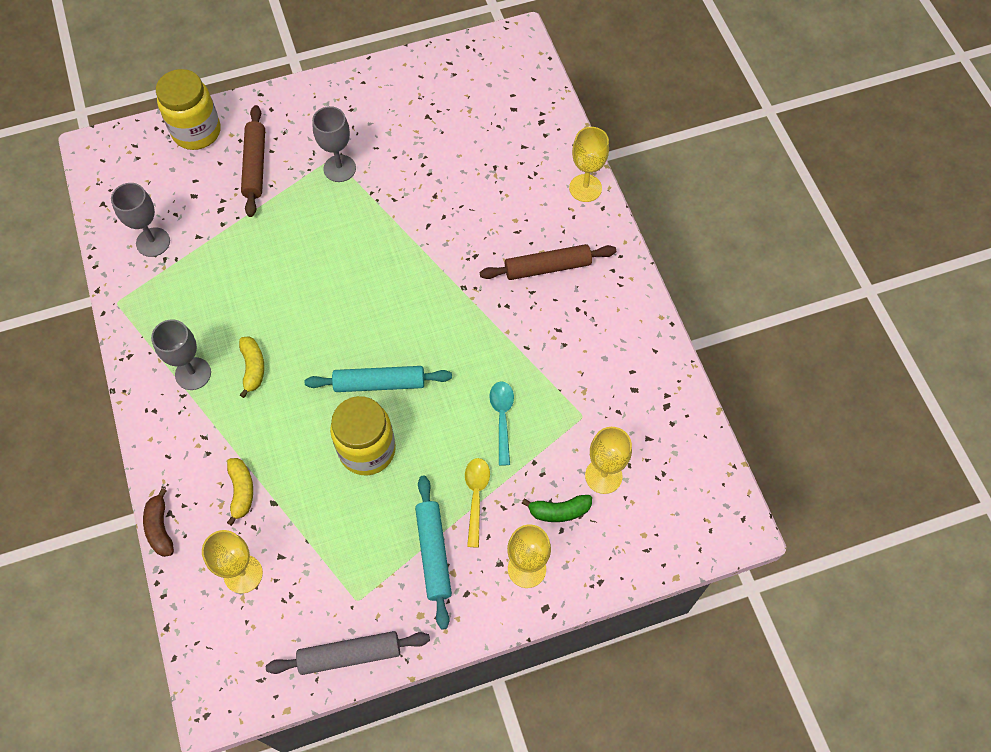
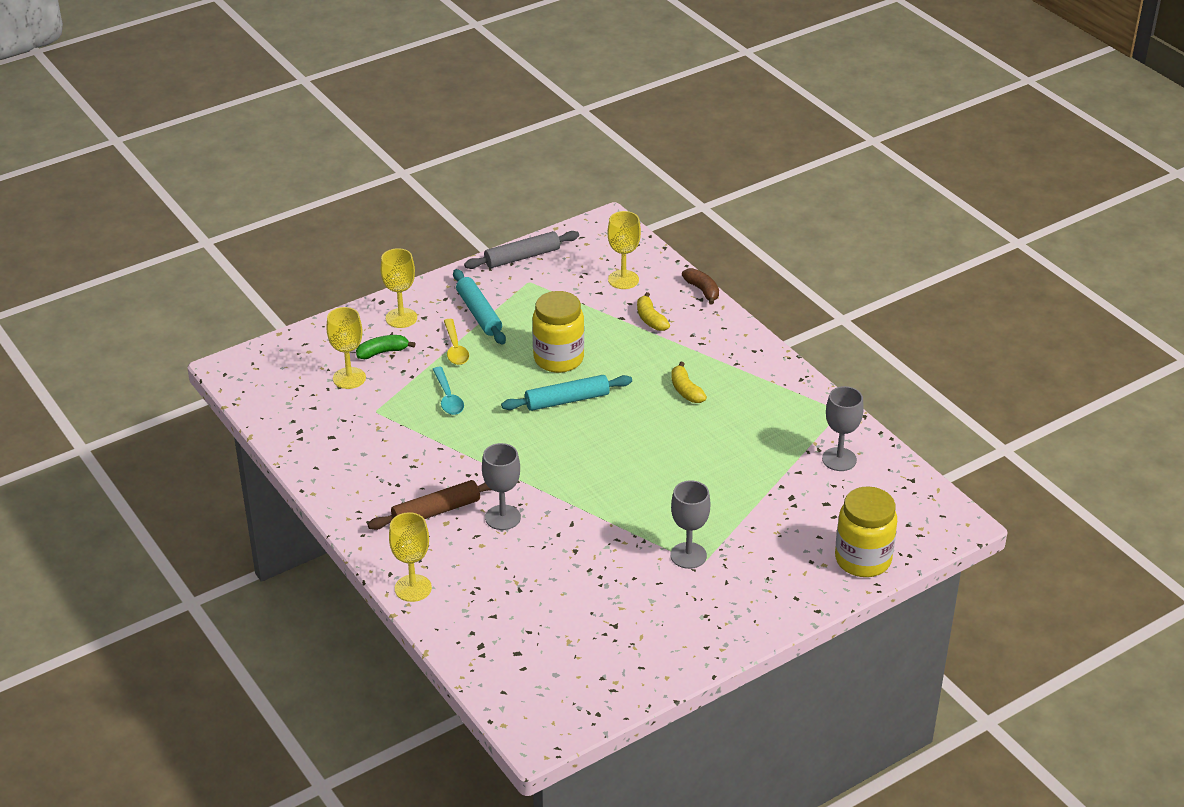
camera: 165 degrees right, 25 degrees down
(193, 373) = (736, 378): grey goblet -> grey goblet (503, 517)
(255, 165) = (779, 541): brown rolling pin -> none

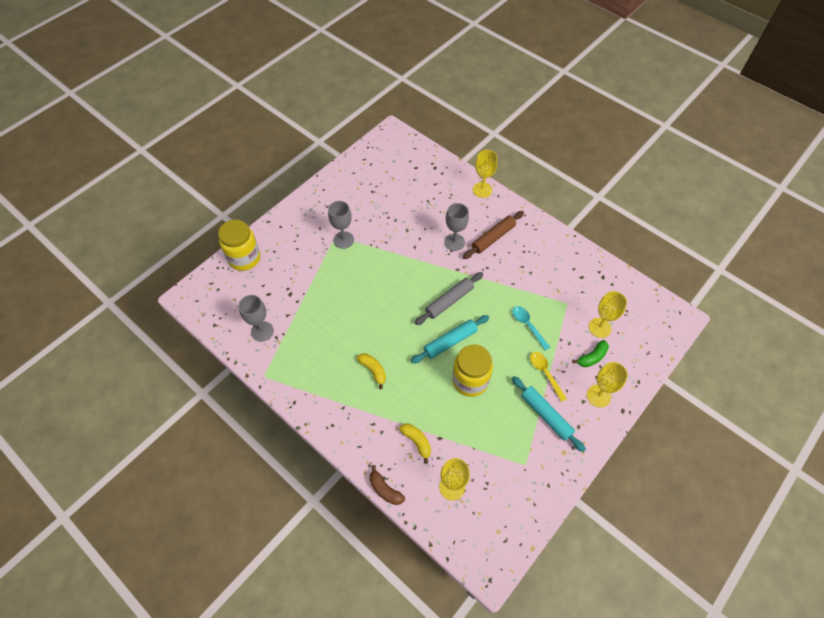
camera: 165 degrees right, 20 degrees up
(522, 257) = (543, 496): grey rolling pin -> grey rolling pin (449, 301)

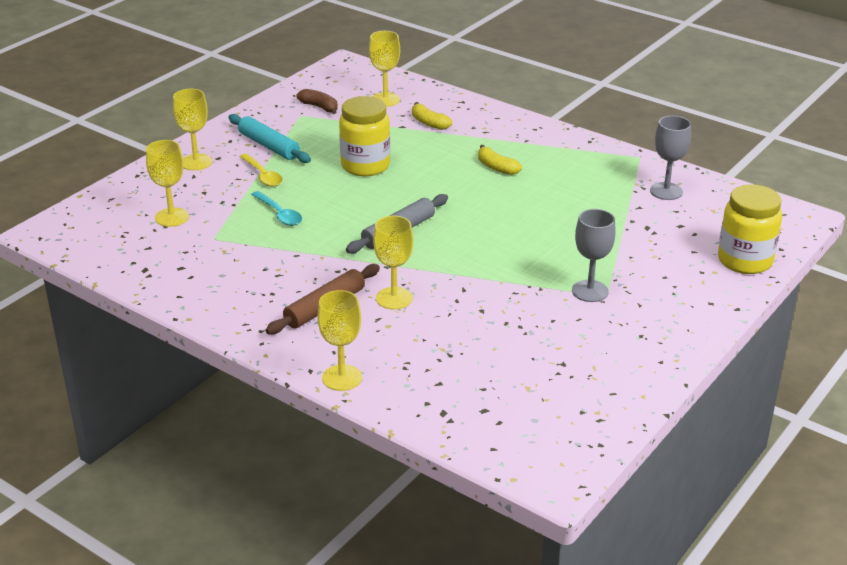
camera: 175 degrees right, 25 degrees down
(385, 489) = (460, 95): brown banana -> brown banana (319, 107)
(450, 342) = (394, 195): turquoise rolling pin -> none
(454, 242) = (394, 298): grey goblet -> yellow goblet
(592, 357) = (193, 191): green banana -> none

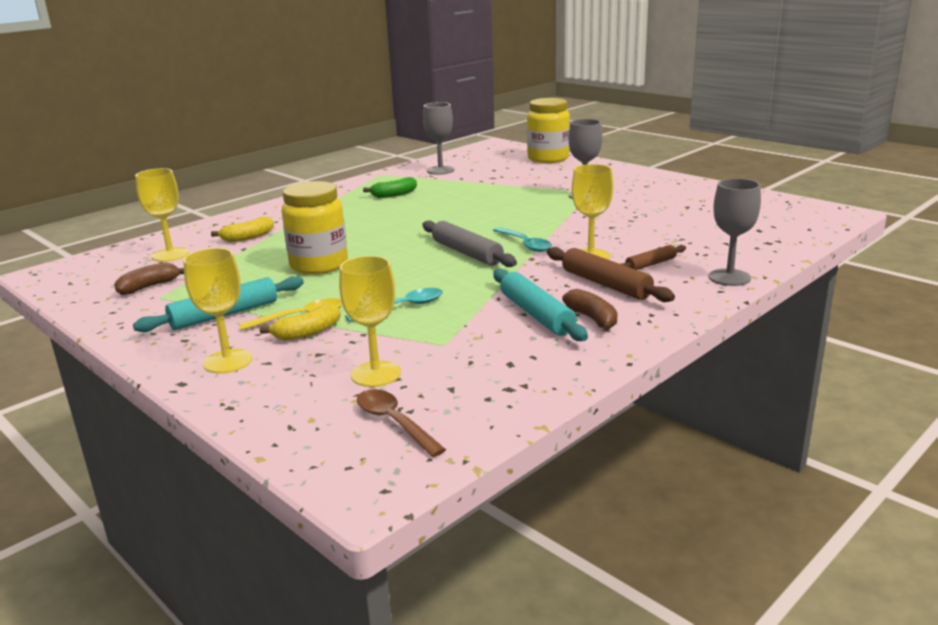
camera: 80 degrees left, 10 degrees down
(109, 232) = (394, 422): none -> brown spoon
(253, 301) = (592, 319): none -> brown banana
(263, 274) = (536, 314): none -> turquoise rolling pin
(342, 378) = (729, 277): yellow goblet -> grey goblet
(374, 333) = (651, 264): none -> brown rolling pin
(423, 261) = (525, 244): none -> turquoise spoon
(496, 167) = (364, 215): yellow banana -> yellow banana (307, 333)
(566, 174) = (394, 194): none -> green banana

